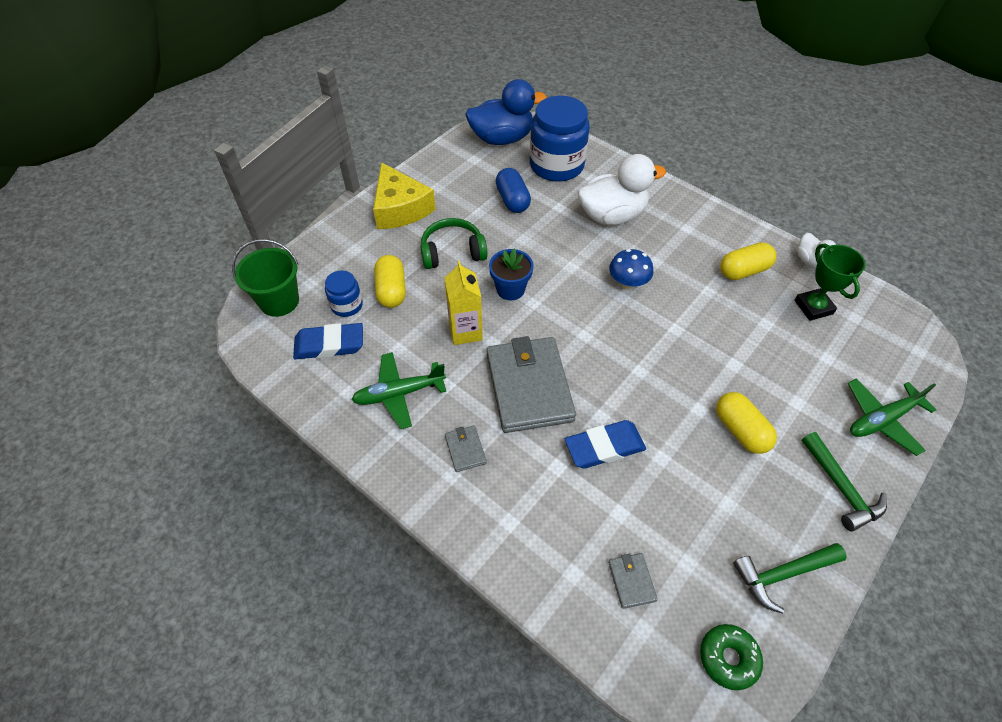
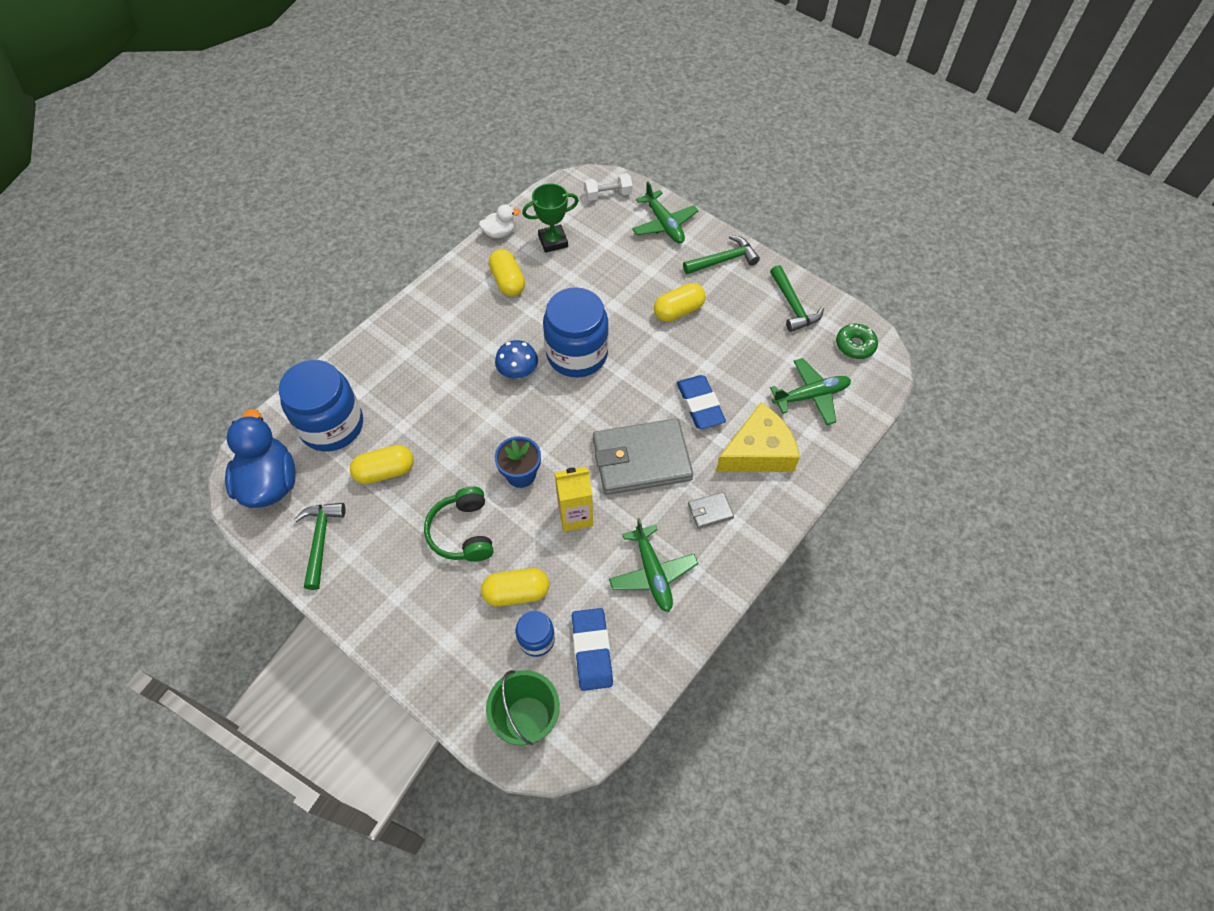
camera: 90 degrees left, 5 degrees up
(400, 208) = (383, 595): yellow cheese -> yellow cheese (758, 451)
(450, 170) = (320, 540): none -> green hammer
(512, 200) = (385, 471): blue capsule -> yellow capsule
(612, 215) = (422, 378): white duck -> none
(631, 581) = (811, 395): grey wallet -> green plane
(658, 331) = (577, 354): none -> blue jar
(909, 359) = (608, 195): none -> white dumbbell

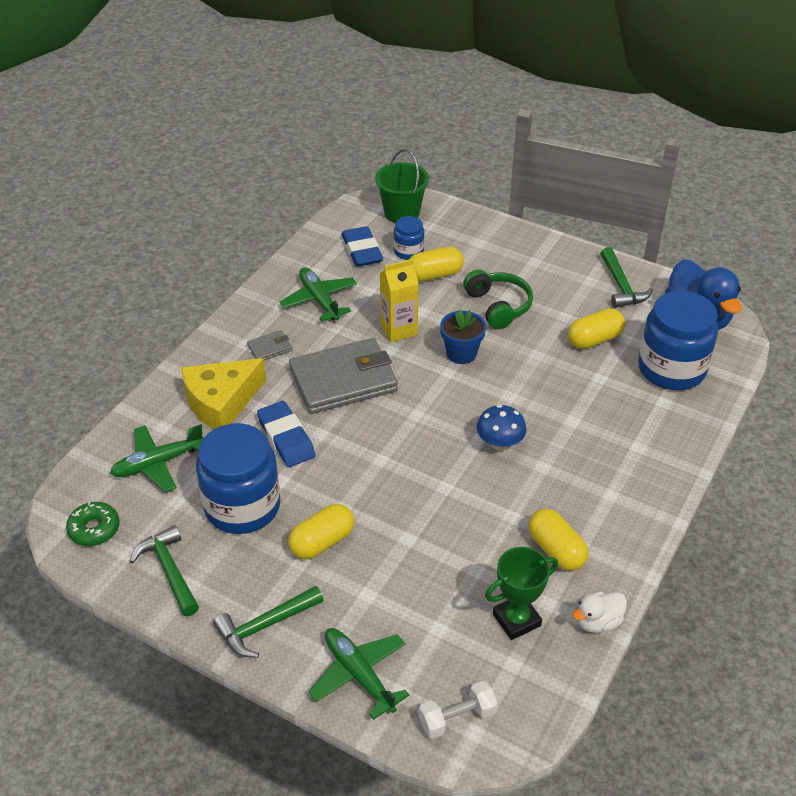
camera: 170 degrees right, 15 degrees down
(577, 354) = (438, 472): blue jar -> blue jar (242, 506)

